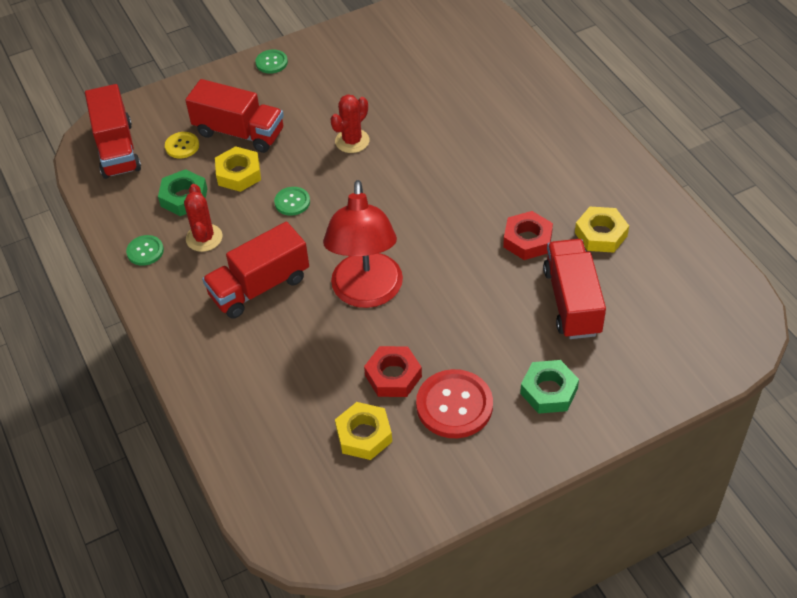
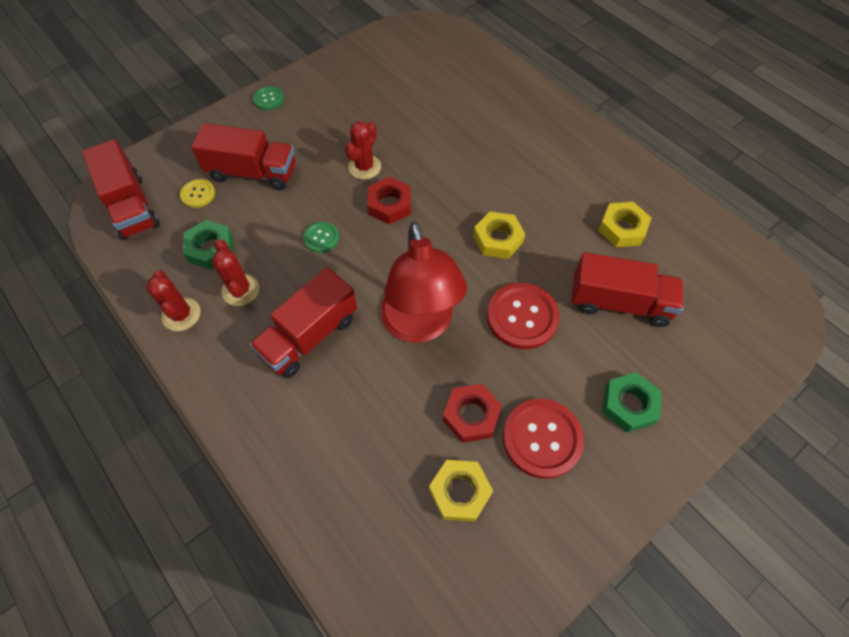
camera: 15 degrees left, 10 degrees up
(145, 251) = (181, 314): green button -> red cactus
(239, 174) = (261, 215): yellow nut -> yellow nut (498, 239)
(469, 300) = (522, 317): none -> red button
(527, 240) = (557, 245): red nut -> red nut (389, 205)
(572, 302) = (619, 303): red truck -> red truck turned 120 degrees clockwise

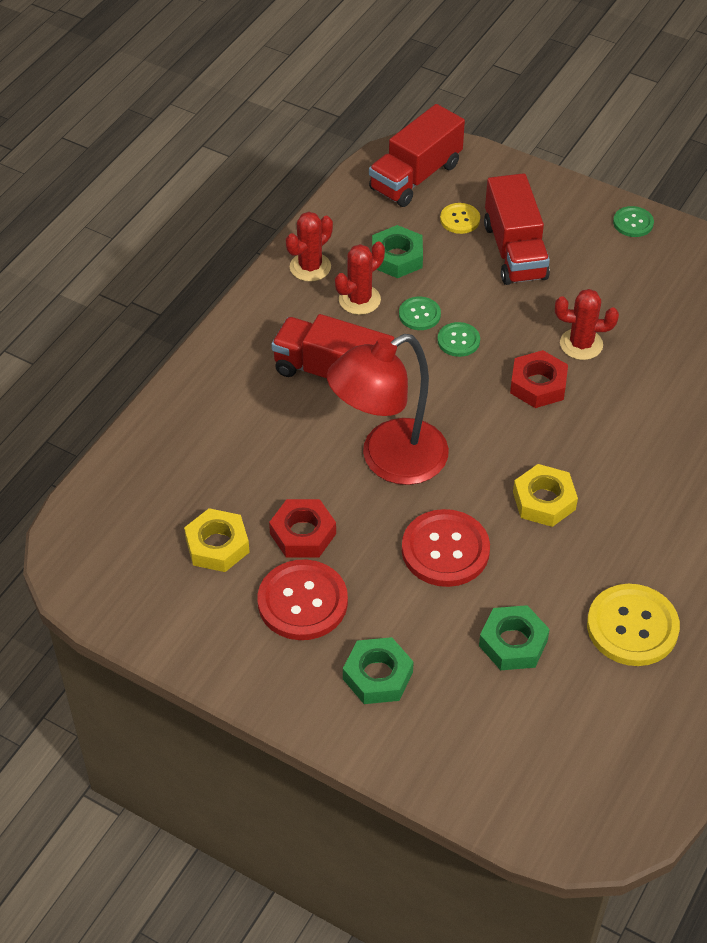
camera: 70 degrees right, 10 degrees down
(280, 254) = (419, 314): none -> green button
(619, 303) = (513, 643): red truck -> green nut
(622, 228) = (632, 627): yellow nut -> yellow button

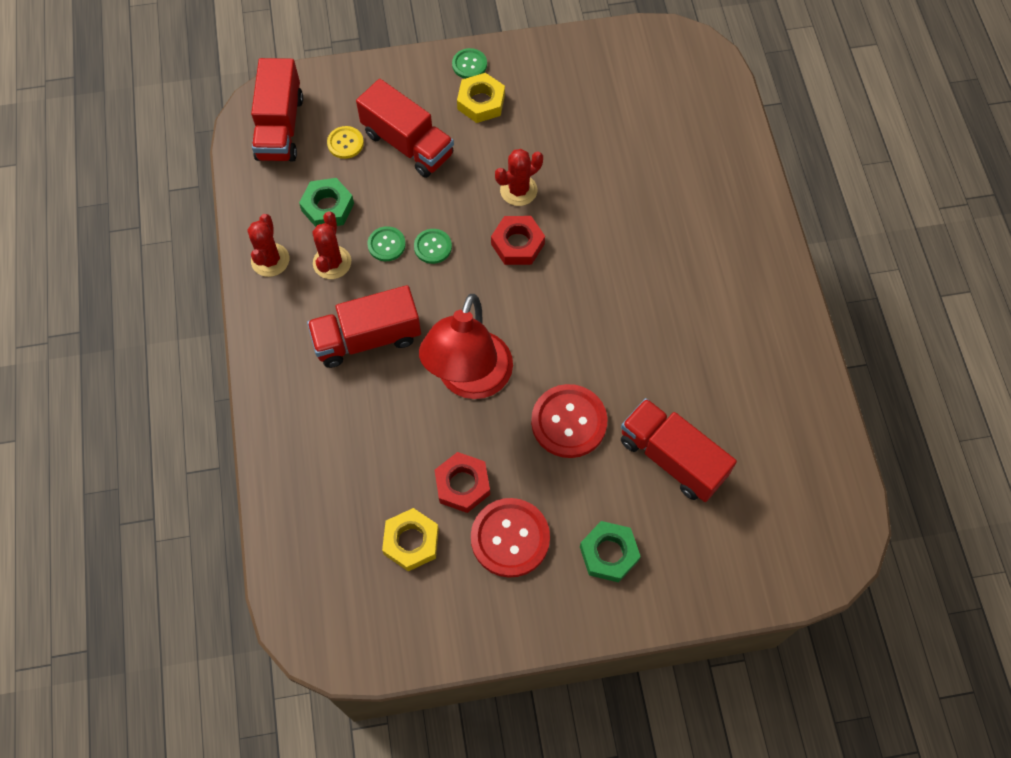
camera: 40 degrees left, 15 degrees up
(513, 643) = (672, 458): green nut -> red truck
(544, 501) = (599, 333): yellow nut -> yellow nut (481, 102)
(632, 627) = (733, 387): yellow button -> none

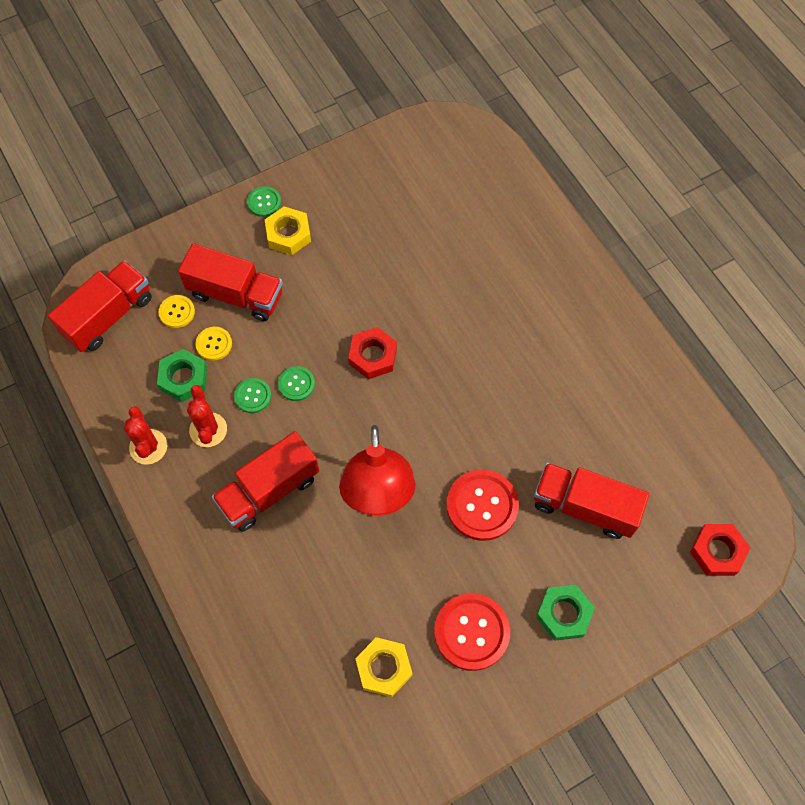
camera: 20 degrees left, 0 degrees up
(280, 127) = (108, 316): red truck -> red truck turned 120 degrees counterclockwise
(368, 184) = (214, 344): none -> yellow button
(462, 485) = (409, 598): red nut -> red nut (717, 551)
(518, 190) = (354, 306): red cactus -> none

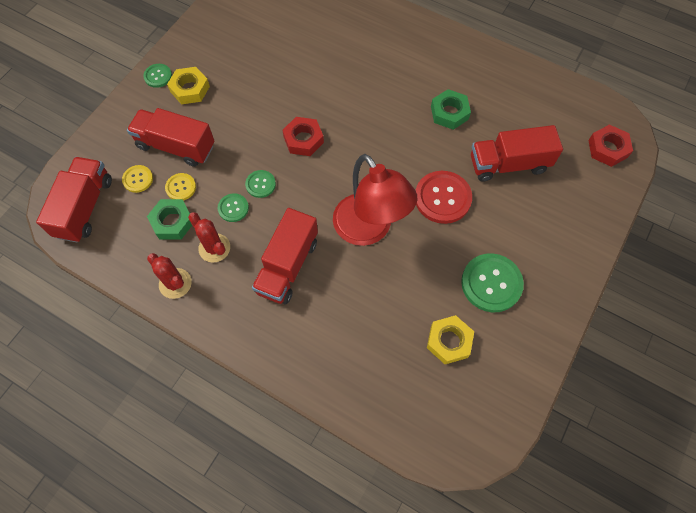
camera: 30 degrees left, 0 degrees up
(236, 294) = (176, 146): red truck -> red truck turned 150 degrees counterclockwise
(471, 632) = (491, 283): red button -> green button
(563, 614) = (542, 238): green nut -> green nut (449, 113)

